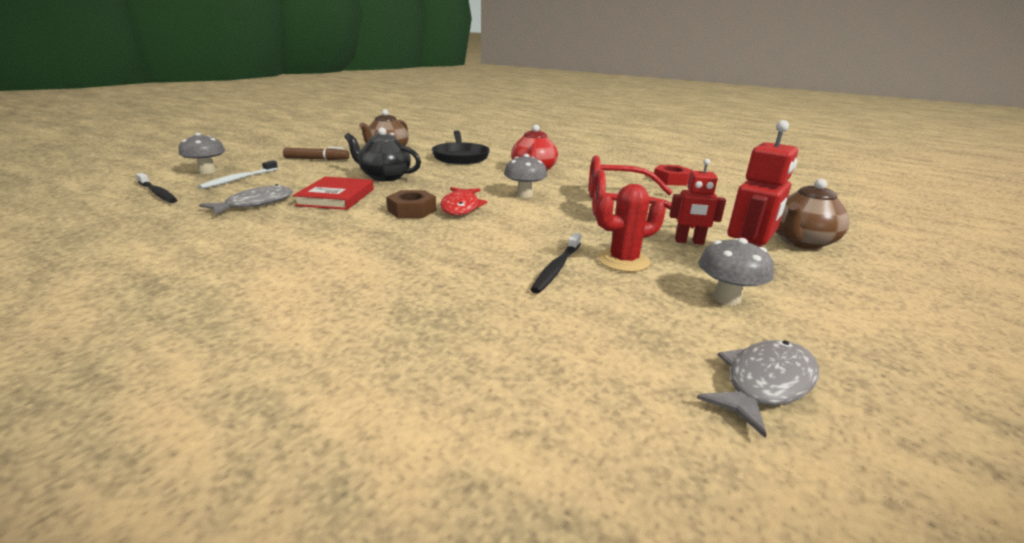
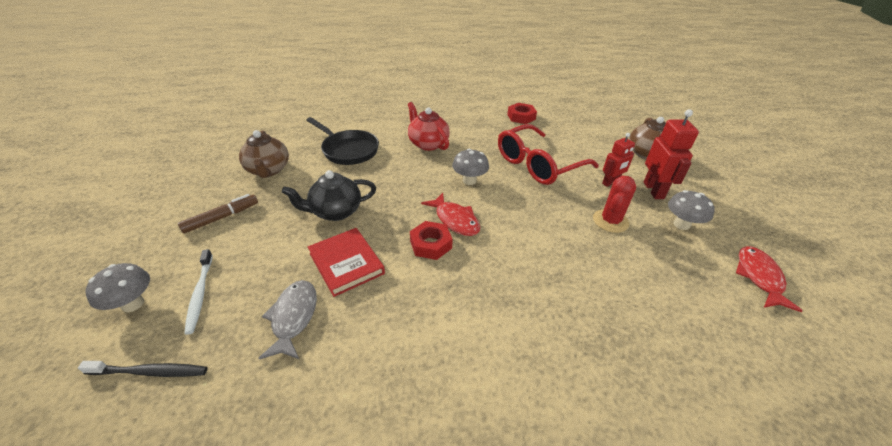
camera: 40 degrees left, 15 degrees up
(412, 210) = (431, 244): brown nut -> red nut
(556, 268) = (595, 250): black toothbrush -> none
(765, 384) = (759, 277): grey fish -> red fish

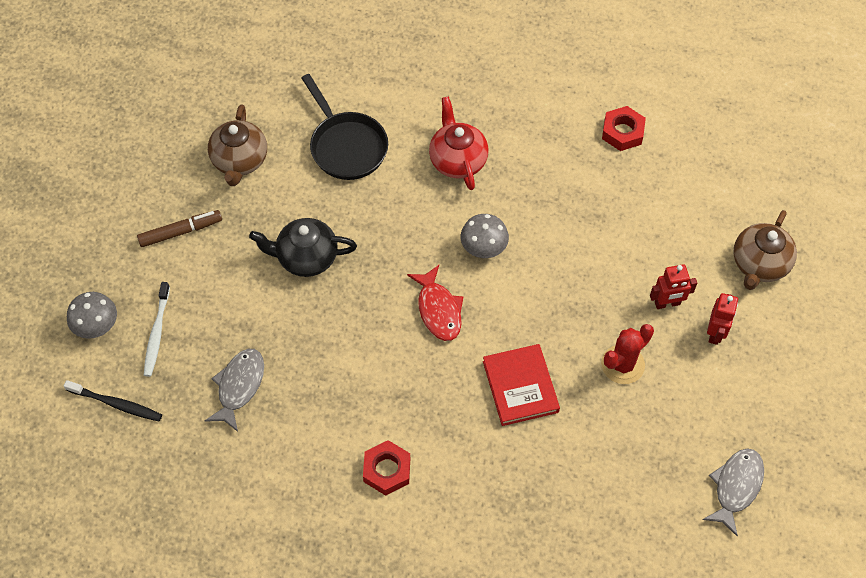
camera: 20 degrees right, 20 degrees up
(346, 263) = (301, 337): red book -> red book (520, 387)
(431, 244) = (397, 337): red nut -> red nut (387, 470)
(538, 164) = (589, 243): red glasses -> none
(653, 190) = (715, 333): red robot -> red robot, size x0.66
(681, 224) = (707, 395): grey mushroom -> none
(759, 277) = (736, 487): red fish -> grey fish

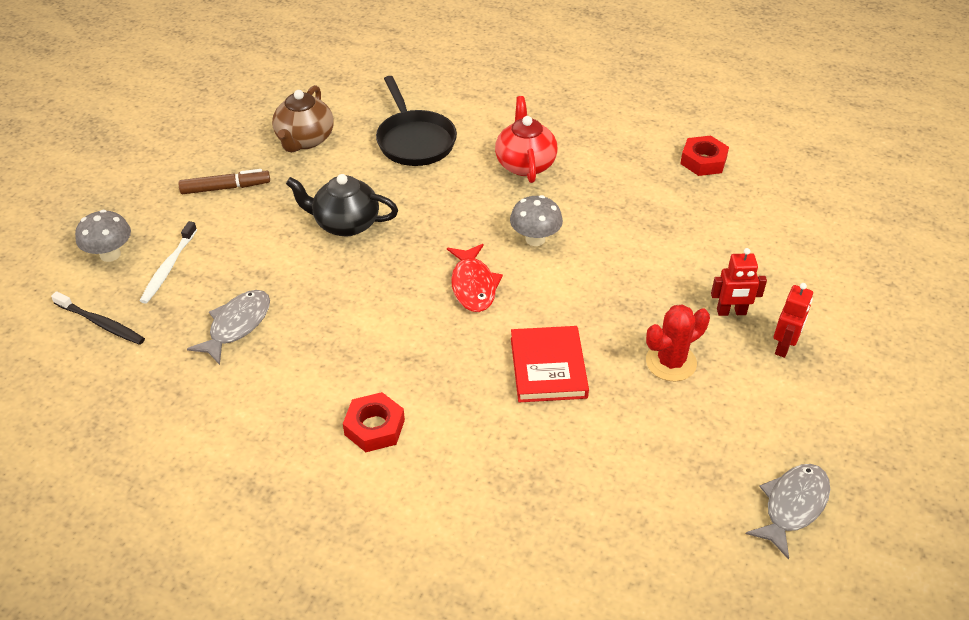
camera: 10 degrees right, 15 degrees down
(759, 264) = (842, 289): brown teapot -> none

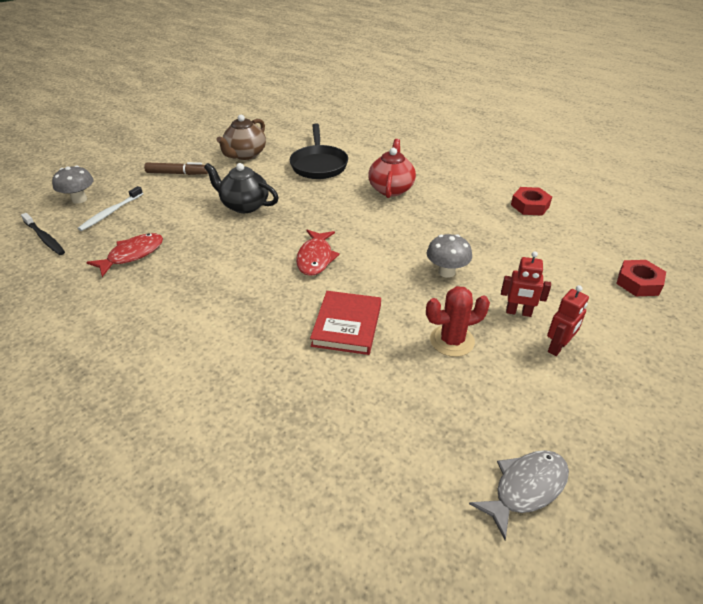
camera: 15 degrees right, 5 degrees down
(237, 325) = (132, 255): grey fish -> red fish
(374, 427) = (188, 342): red nut -> red nut (638, 283)
(535, 239) = (377, 236): grey mushroom -> grey mushroom (446, 272)

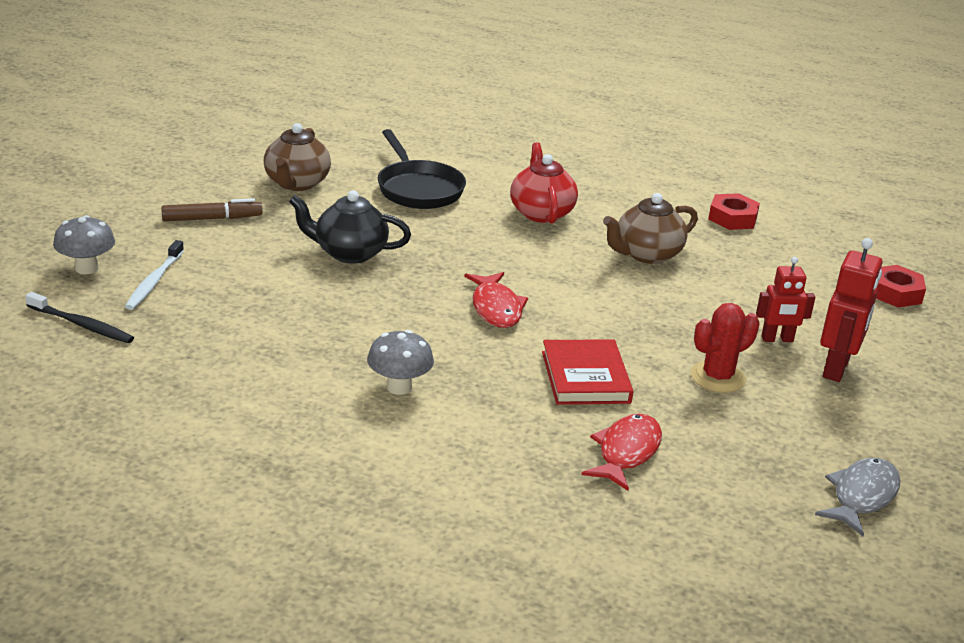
camera: 20 degrees left, 10 degrees down
(132, 255) = (236, 332): red fish -> red fish (626, 452)
(446, 272) = (671, 306): grey mushroom -> grey mushroom (399, 387)
(450, 228) = (646, 254): none -> brown teapot
(558, 347) = (836, 368): red robot -> red robot, size x1.52

